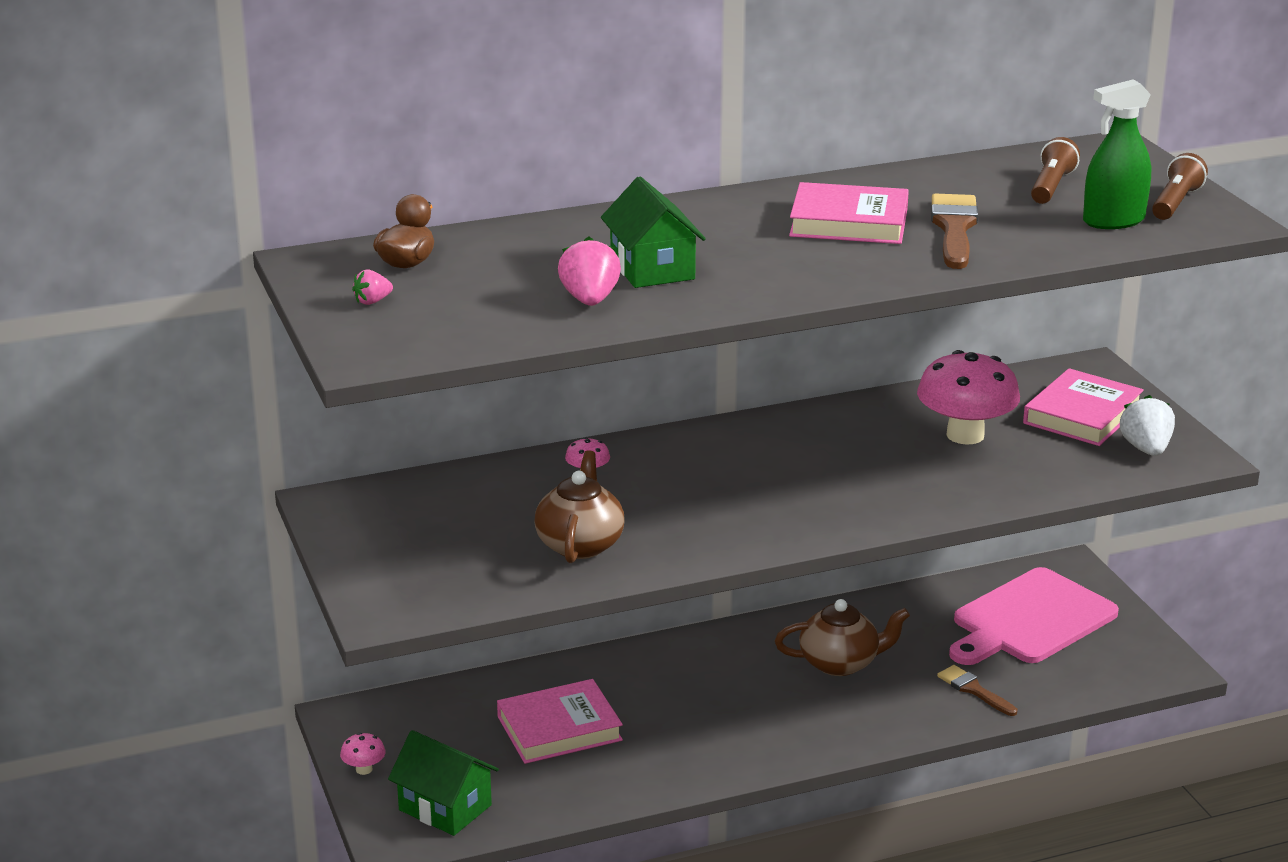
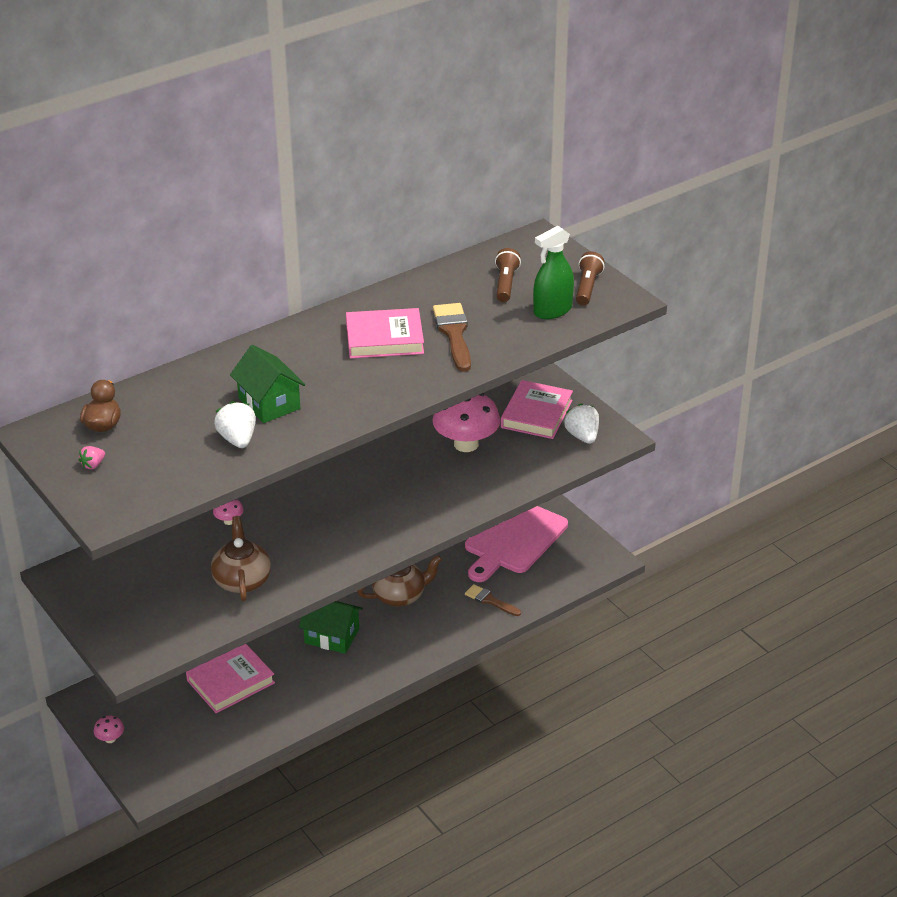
camera: 15 degrees left, 10 degrees up
(445, 807) = (174, 757): green house -> green house (332, 636)
(590, 300) = (238, 439): pink strawberry -> white strawberry

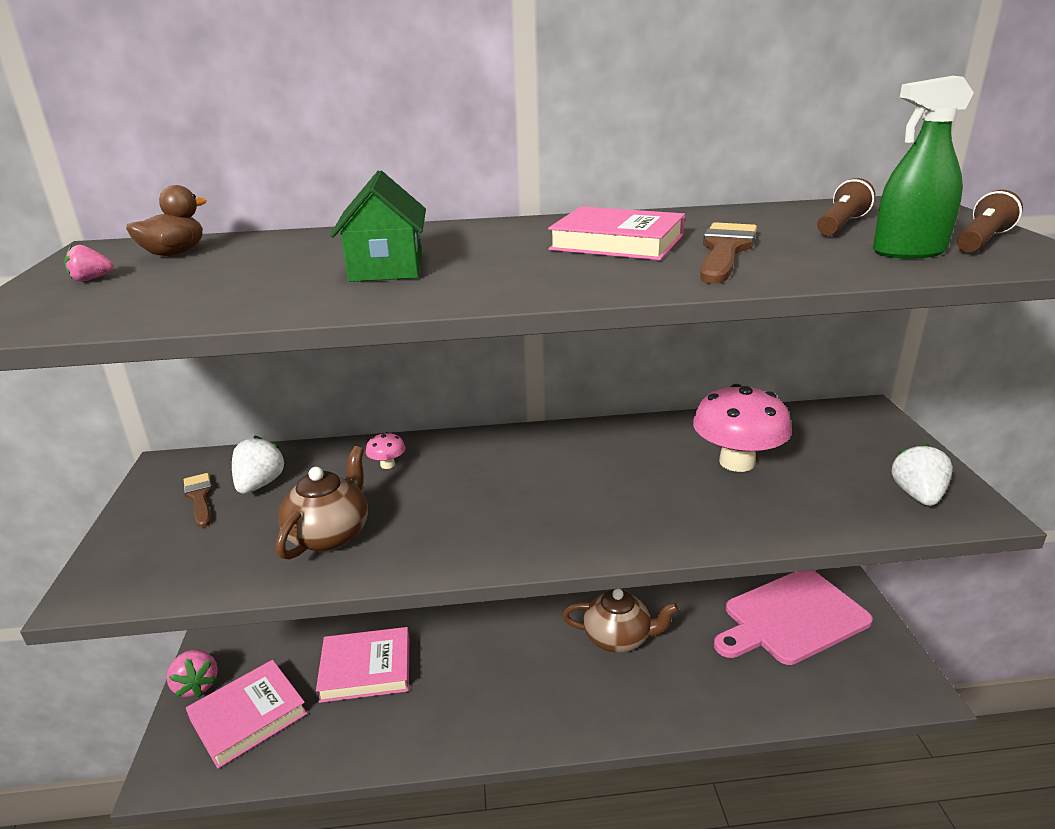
camera: 30 degrees right, 10 degrees down
(110, 739) = (196, 685): pink mushroom -> pink strawberry
(238, 439) = (290, 289): white strawberry -> white strawberry (260, 484)
(332, 636) = (510, 658): green house -> none
(490, 600) = (727, 687): brown brush -> brown brush (199, 498)
(536, 414) = (854, 453): pink book -> pink book (248, 716)

